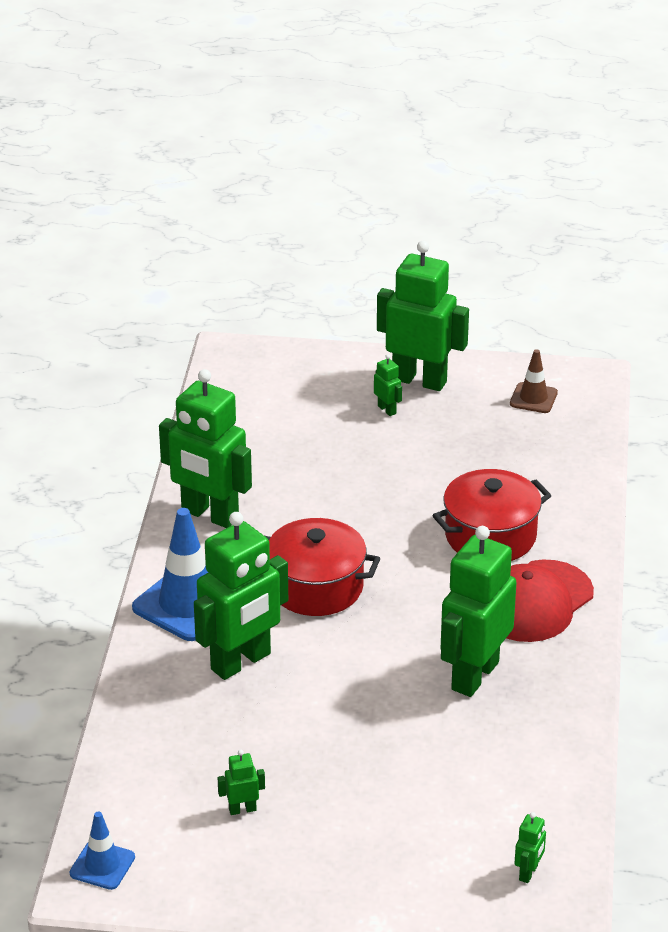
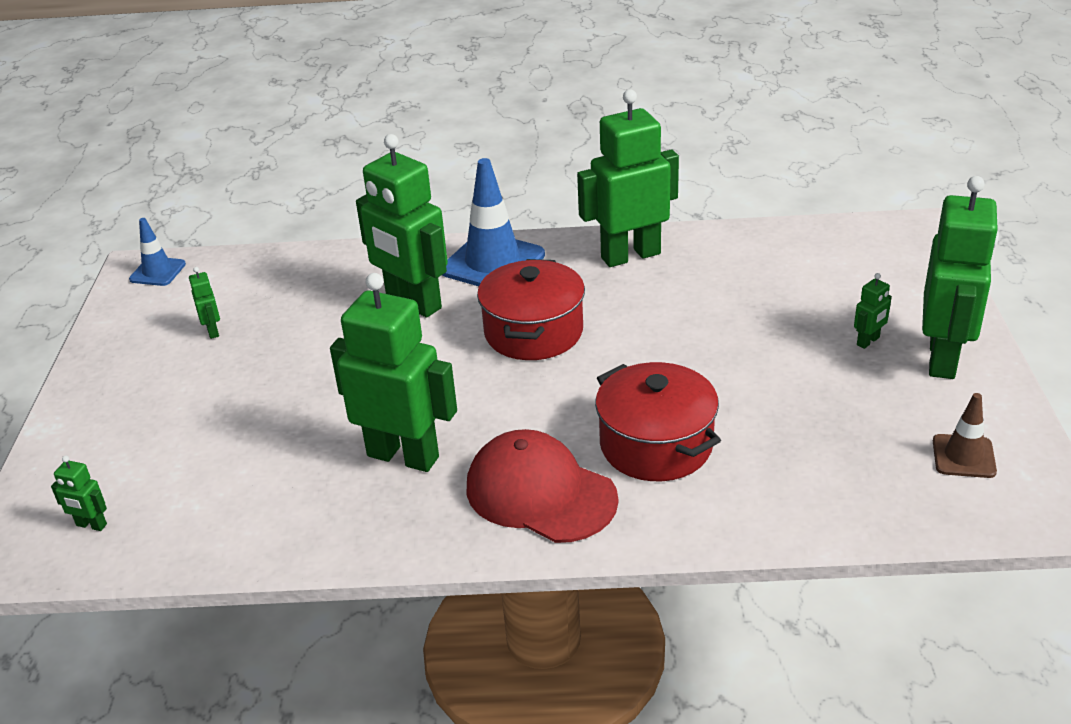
camera: 85 degrees right, 0 degrees up
(209, 515) = (630, 255): green robot -> green robot turned 45 degrees clockwise

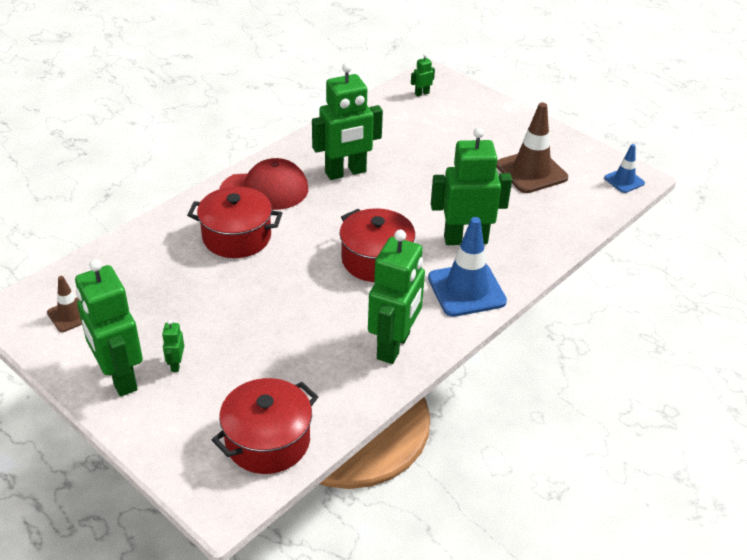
camera: 130 degrees right, 5 degrees up
(213, 331) = (531, 171): green robot -> brown traffic cone
(832, 246) = (267, 441): none -> red pot

